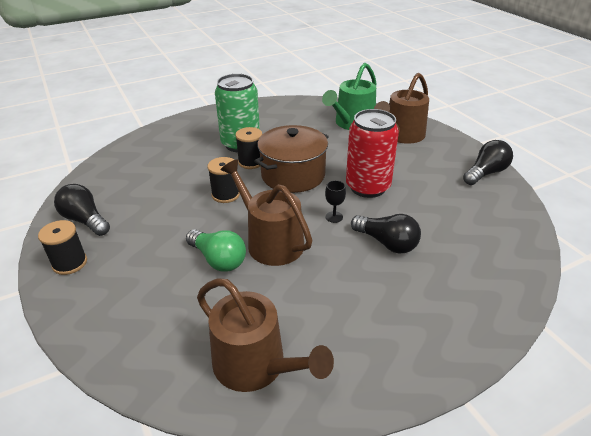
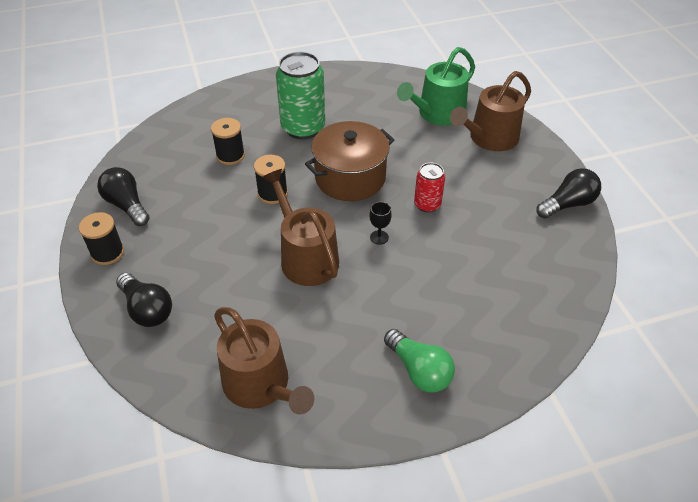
camera: 10 degrees right, 10 degrees up
(218, 259) = (249, 270): green light bulb -> green light bulb (419, 370)
(251, 162) = (308, 154): black spool -> black spool (230, 155)
(367, 187) = (427, 204): red can -> red can, size x0.55
(387, 243) = (424, 277): black light bulb -> black light bulb (147, 309)

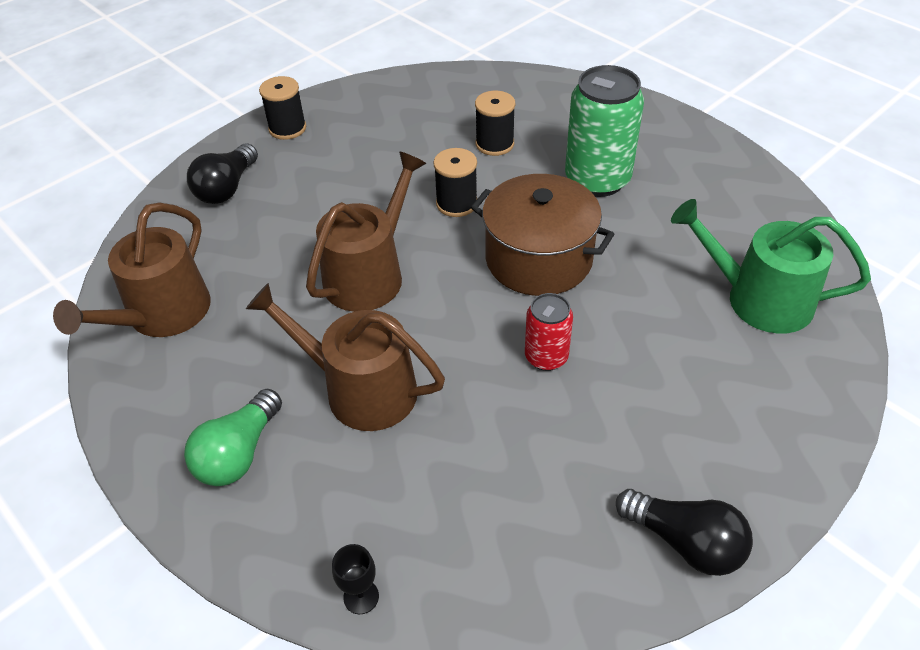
camera: 65 degrees right, 0 degrees up
(127, 205) = (361, 109): black light bulb -> none
(379, 237) = (447, 329): black goblet -> black goblet (361, 597)
(489, 138) = (760, 382): brown watering can -> brown watering can (361, 390)

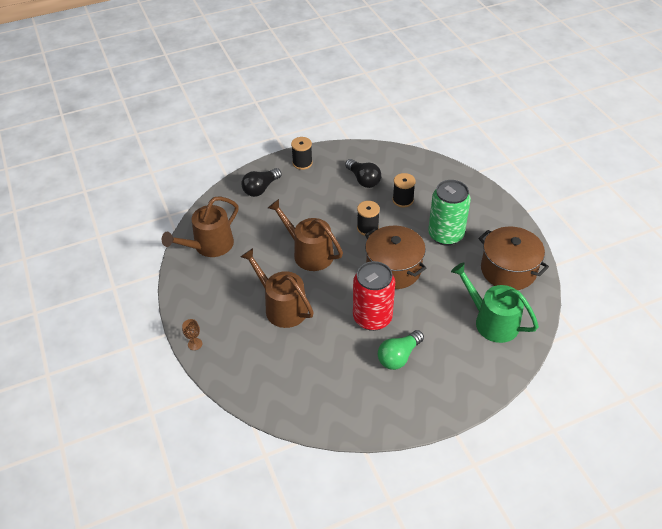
camera: 20 degrees right, 0 degrees up
(202, 525) = (195, 344): none -> brown goblet
(239, 453) = (220, 319): green light bulb -> green light bulb (398, 356)
(361, 597) = (246, 392): black goblet -> none
(369, 274) = (309, 253): brown watering can -> brown watering can turned 105 degrees counterclockwise
(546, 357) = (372, 318): red can -> red can, size x1.83
(685, 542) = (391, 417): black light bulb -> black light bulb (363, 180)
(732, 207) = (508, 270): none -> brown pot

